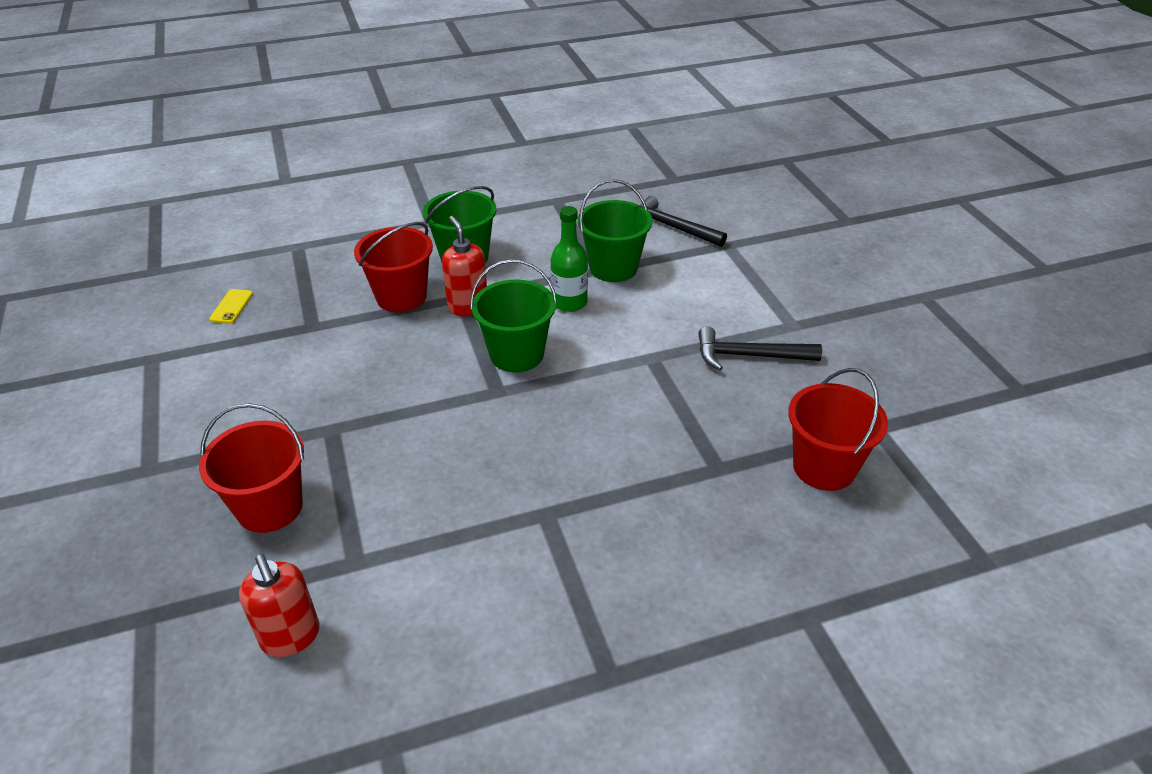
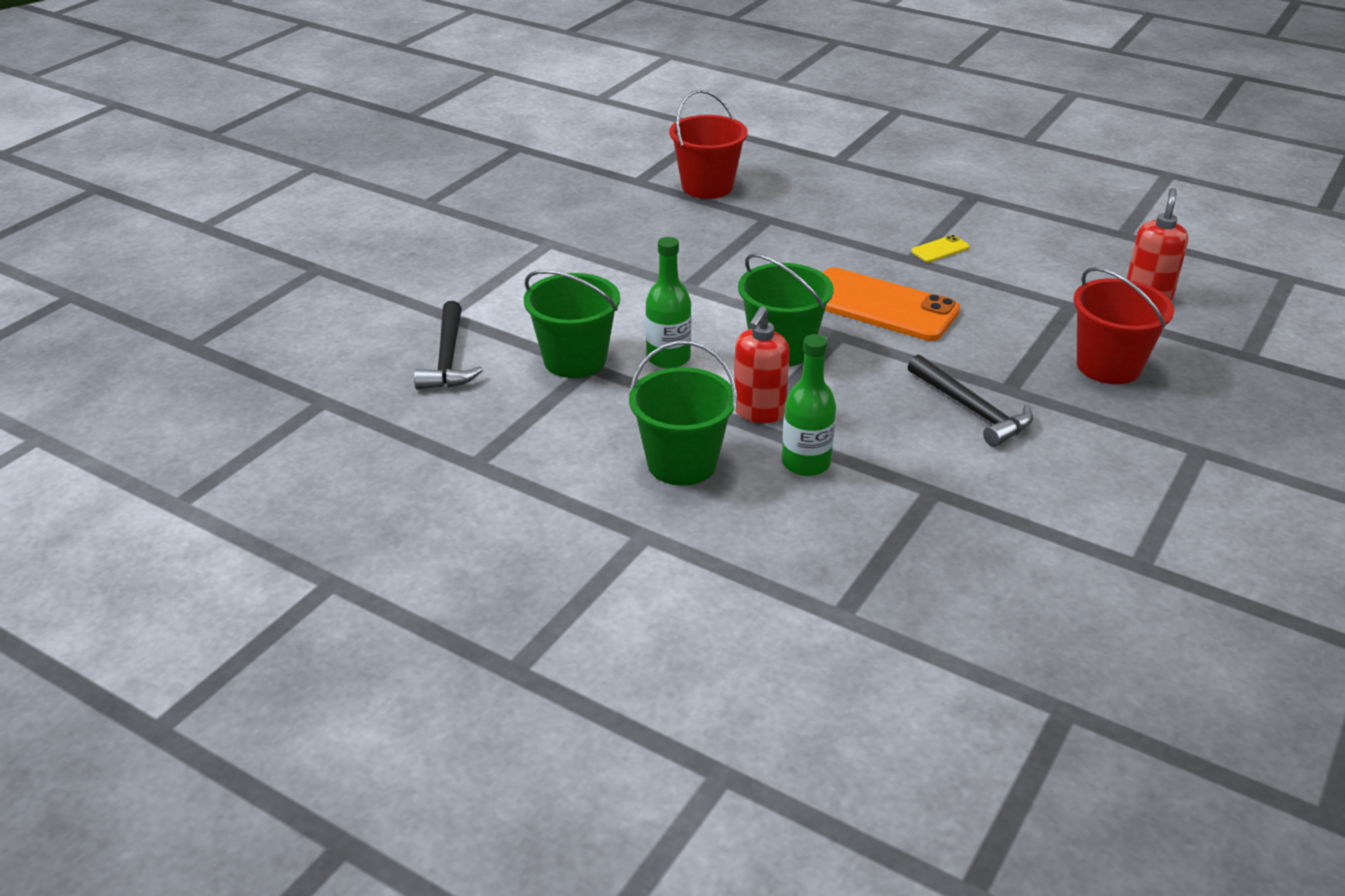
camera: 130 degrees left, 5 degrees down
(231, 306) = (1001, 575): yellow phone -> yellow phone (940, 249)
(401, 297) = (806, 463): red bucket -> green bottle
(505, 439) = (880, 305): none -> orange phone
(748, 356) = (621, 247): black hammer -> black hammer (972, 410)

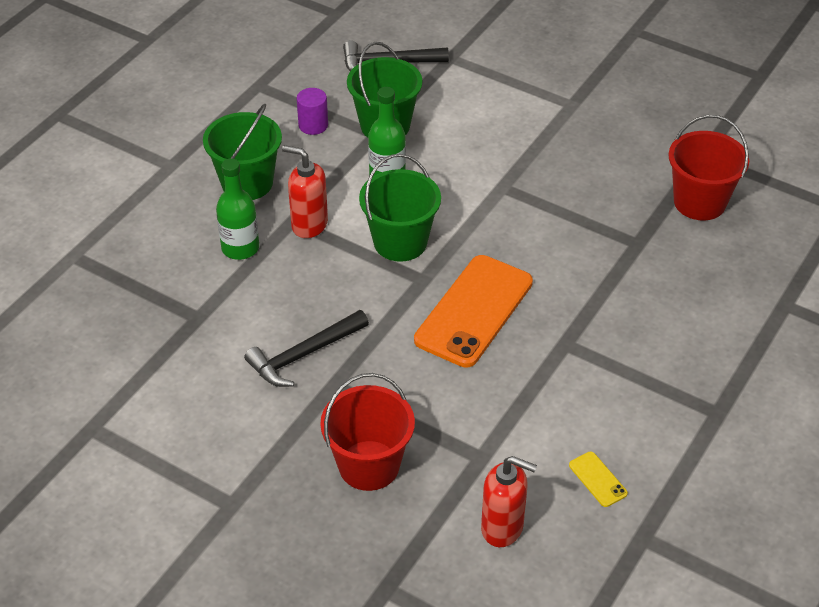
camera: 90 degrees right, 10 degrees up
(568, 414) = (313, 125): none -> purple cylinder
(940, 249) = (588, 368): yellow phone -> yellow phone (598, 479)

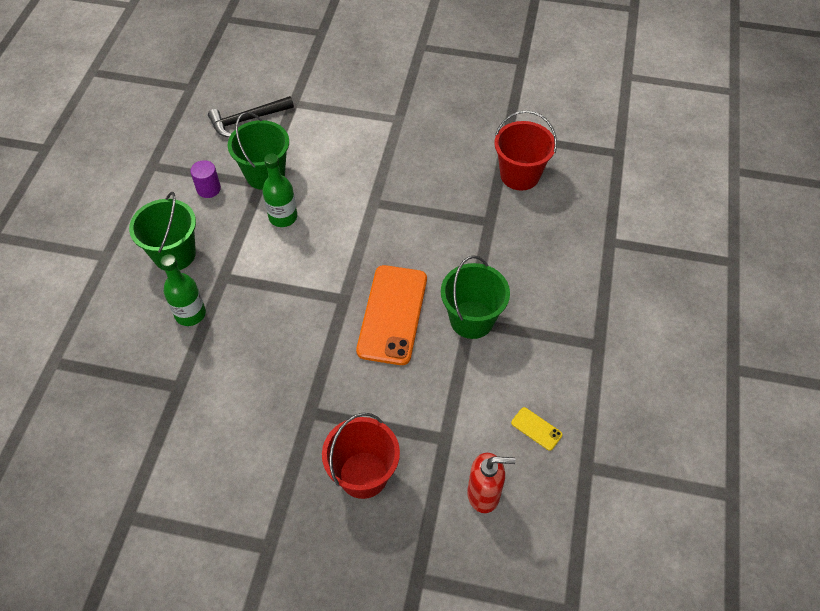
camera: 20 degrees left, 10 degrees up
(303, 355) = (276, 394): black hammer -> none
(309, 225) = (238, 277): red soap dispenser -> none
(400, 242) = (314, 272): green bucket -> green bucket (472, 319)

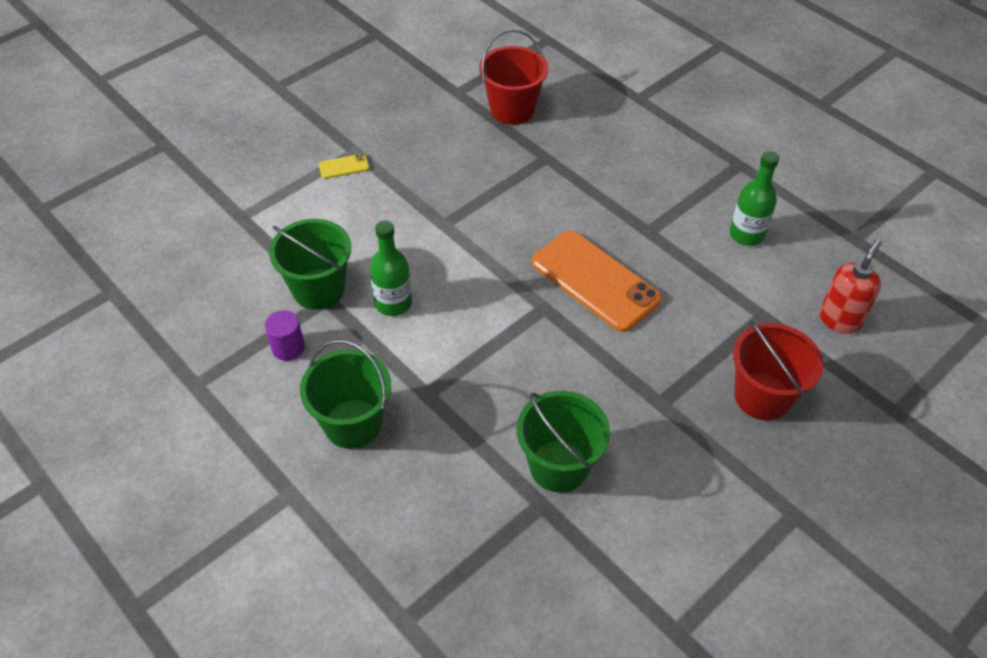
camera: 55 degrees left, 5 degrees down
(190, 314) = (451, 447): green bottle -> green bottle (746, 234)
(247, 120) = (222, 266): black hammer -> none
(472, 319) = (648, 229): green bucket -> green bucket (559, 466)
(536, 429) = (796, 249): yellow phone -> yellow phone (344, 166)

